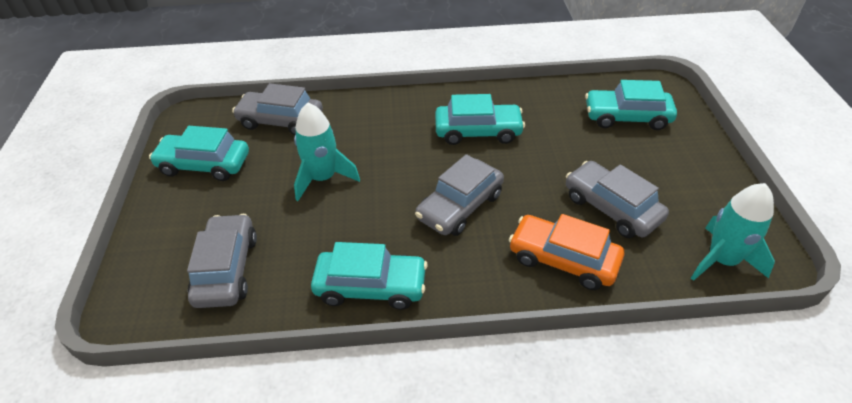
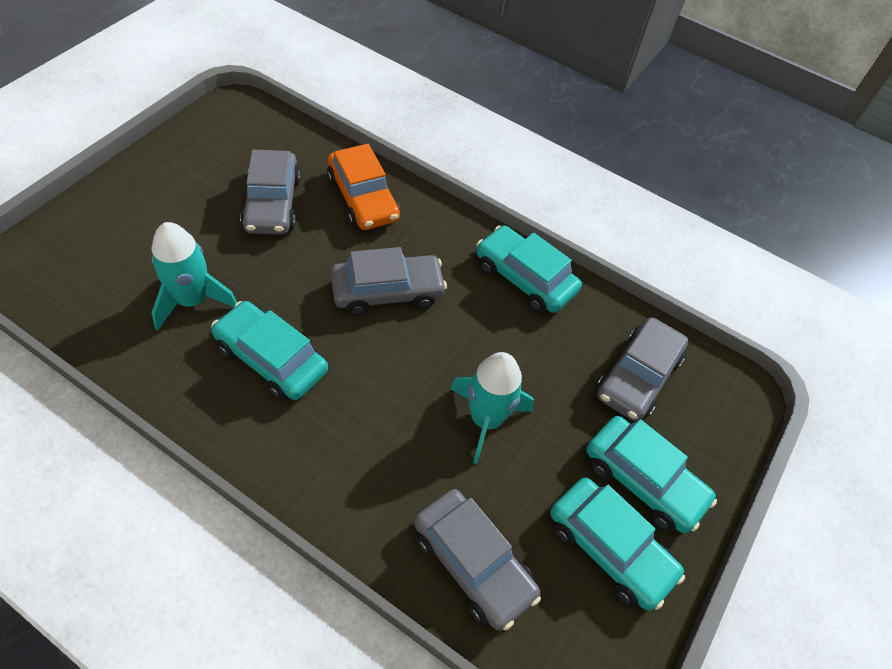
camera: 150 degrees left, 10 degrees up
(627, 117) = (113, 262): turquoise car -> turquoise car (643, 480)
(722, 260) = (261, 127): turquoise rocket -> turquoise rocket (193, 300)

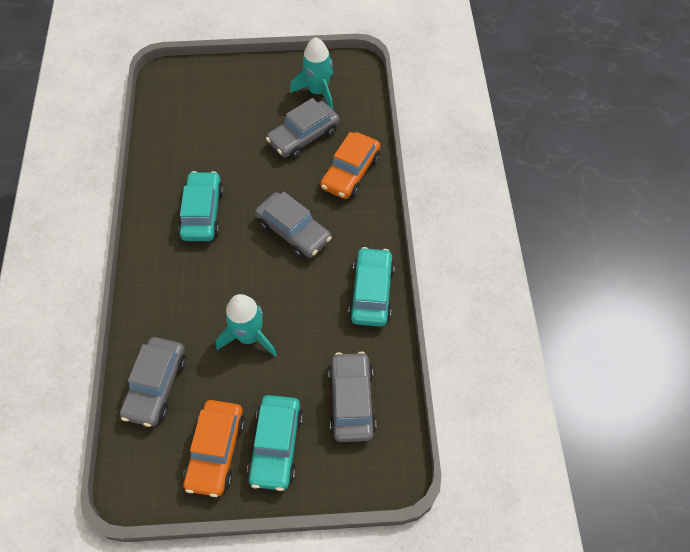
camera: 60 degrees right, 5 degrees up
(193, 300) = (208, 154): turquoise rocket -> turquoise rocket (318, 92)
(609, 548) = (216, 451): turquoise car -> orange car
(637, 377) = (351, 401): grey car -> grey car turned 90 degrees clockwise

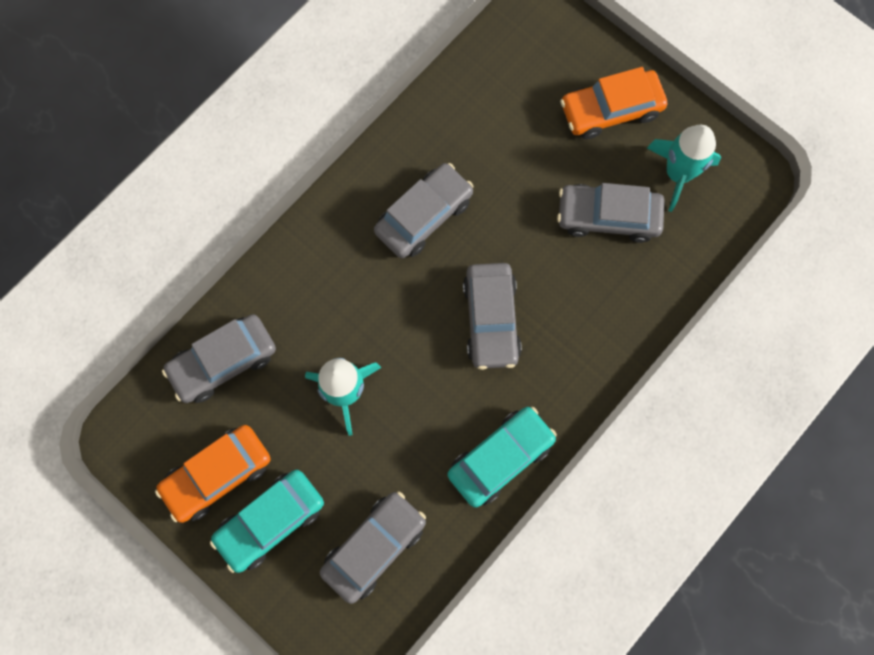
camera: 45 degrees right, 15 degrees up
(202, 213) = (424, 216): turquoise car -> grey car
(350, 172) = (614, 305): orange car -> orange car (611, 110)

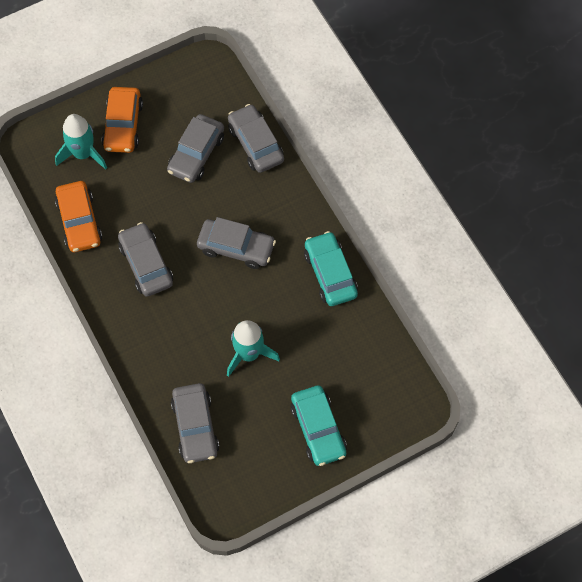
camera: 70 degrees left, 10 degrees down
(217, 475) = (273, 454): orange car -> orange car (79, 222)
(374, 547) = (359, 369): grey car -> grey car (255, 144)
(678, 174) = (185, 103): turquoise rocket -> turquoise rocket (83, 154)

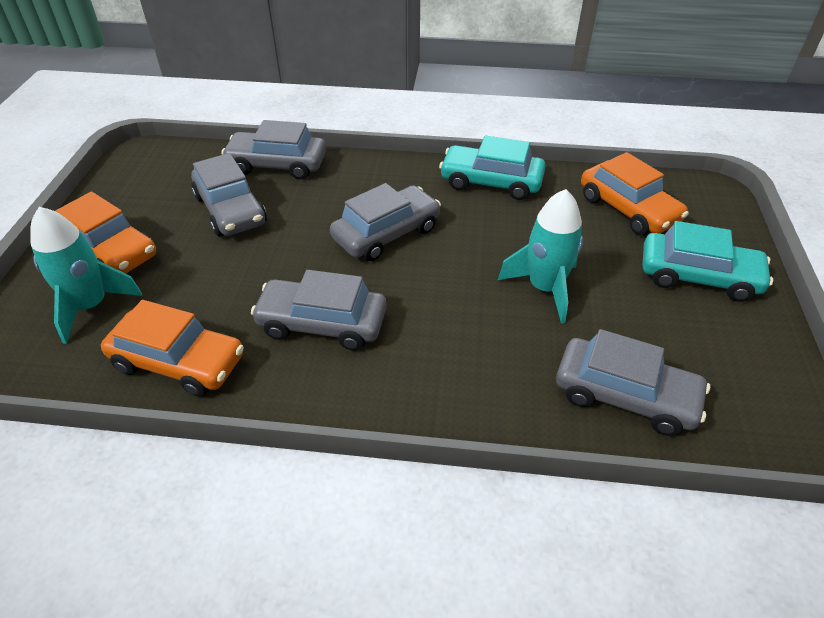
camera: 55 degrees left, 20 degrees down
(360, 365) = (628, 209): none -> orange car

